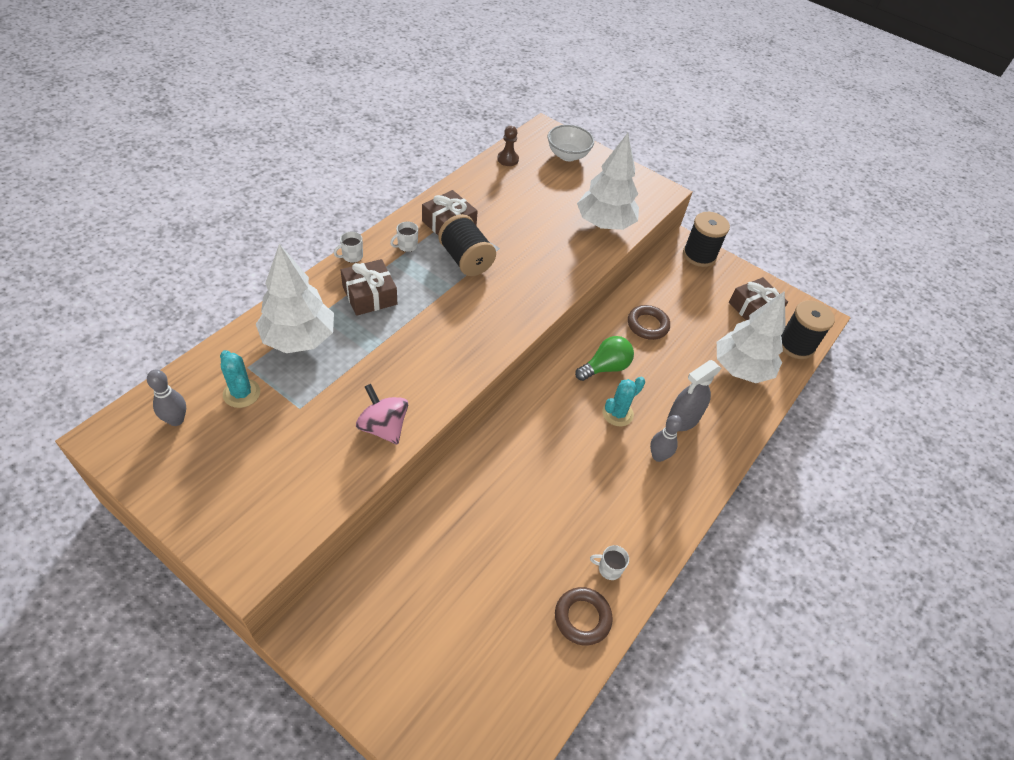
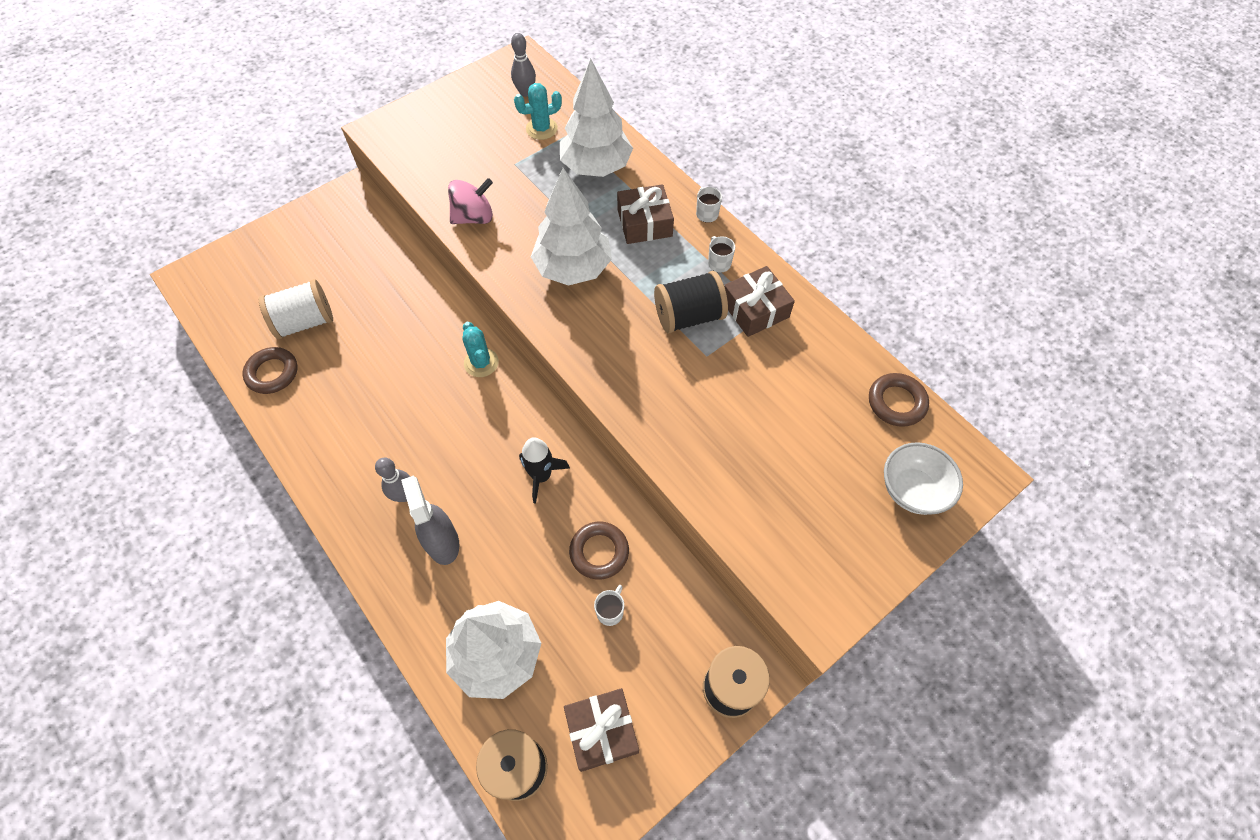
camera: 110 degrees right, 10 degrees up
(508, 159) = (896, 402): brown pawn -> brown ring
(511, 610) = (305, 322): none -> white spool
(604, 224) = (744, 497): white tree -> white tree (573, 268)
(605, 367) = (541, 476): green light bulb -> black rocket
(609, 568) = (305, 407): white mug -> white mug (610, 611)
(617, 413) = (473, 470): turquoise cactus -> turquoise cactus (481, 363)

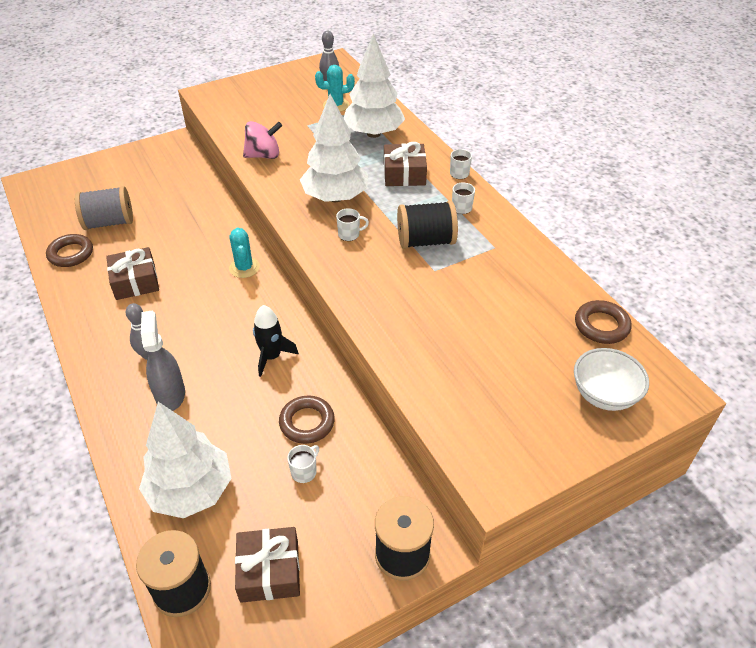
camera: 10 degrees right, 15 degrees down
(305, 322) = (109, 222): white spool -> grey spool
(601, 319) = (349, 234): none -> white mug
(755, 309) = (485, 243): brown gift -> brown gift (135, 281)

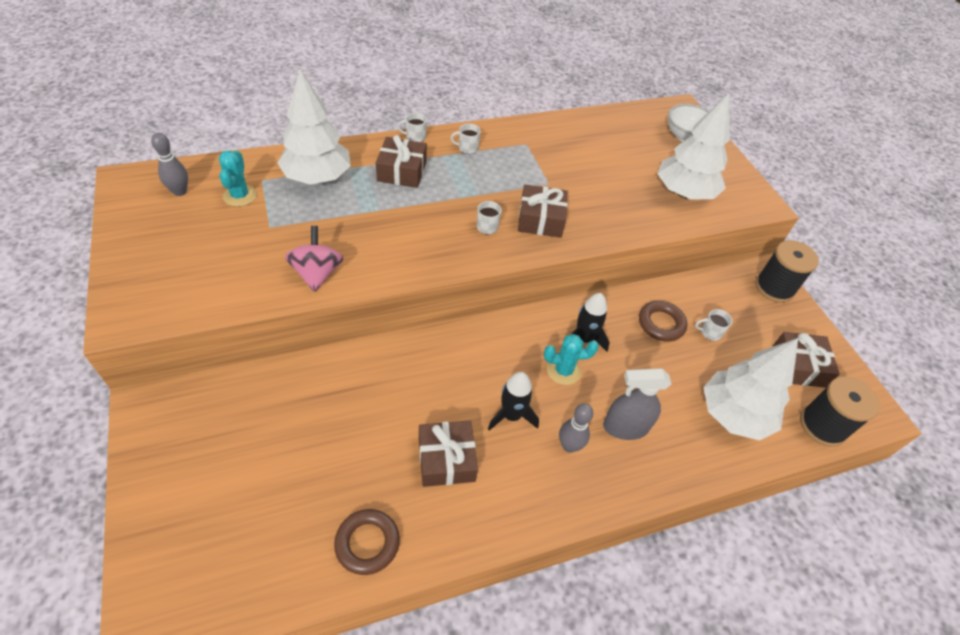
camera: 85 degrees left, 5 degrees up
(109, 222) = (313, 493): grey spool -> none
(178, 314) = (511, 415): none -> black rocket
(244, 268) = (450, 348): turquoise cactus -> turquoise cactus (563, 370)
(304, 471) = (710, 332): white mug -> white mug turned 45 degrees counterclockwise
(335, 197) = (423, 226): white tree -> white tree (684, 193)
(373, 269) = (540, 219): none -> brown gift
(425, 241) = (509, 180): black spool -> none
(601, 325) = (622, 118): brown ring -> none

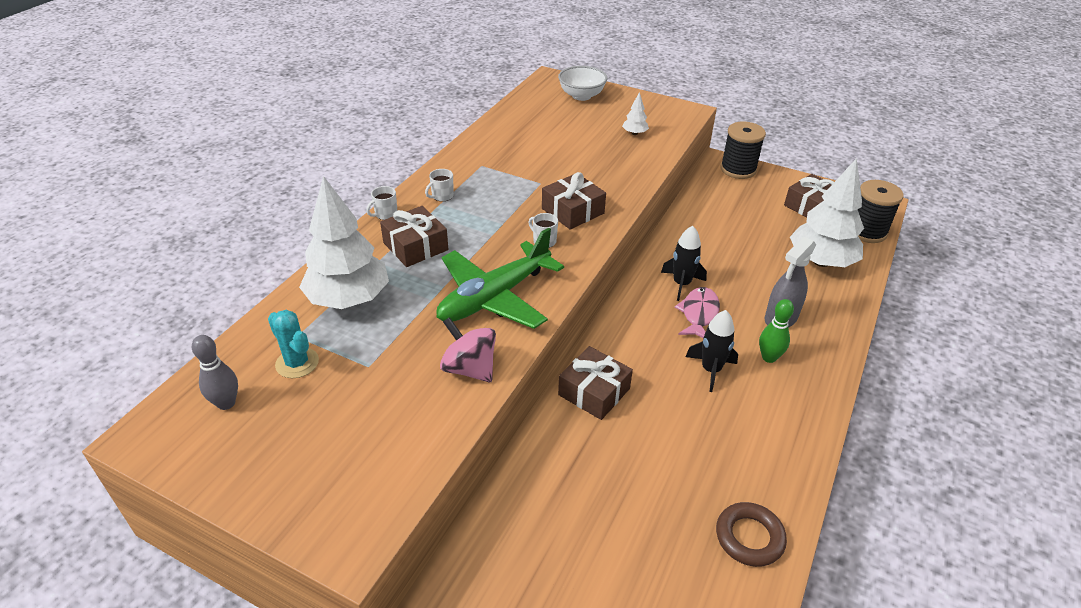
camera: 40 degrees left, 10 degrees down
(398, 240) = (494, 297): none -> green plane
(446, 459) = (714, 435): brown gift -> brown gift (594, 392)
(563, 370) = (699, 314): turquoise cactus -> pink fish
(569, 446) = (769, 357): grey bowling pin -> green bowling pin
(661, 324) = (710, 238): brown ring -> none
(684, 193) = (634, 133): white tree -> white tree, size x0.42
(710, 332) = (743, 222): white mug -> none

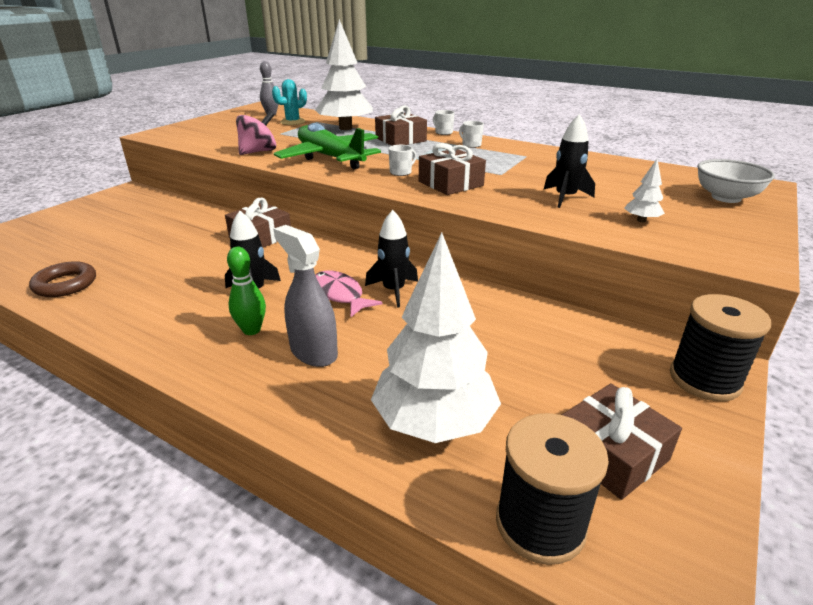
camera: 95 degrees right, 10 degrees down
(596, 157) = (565, 197): none -> black rocket
(699, 314) = (339, 295): pink fish -> pink fish turned 150 degrees counterclockwise

